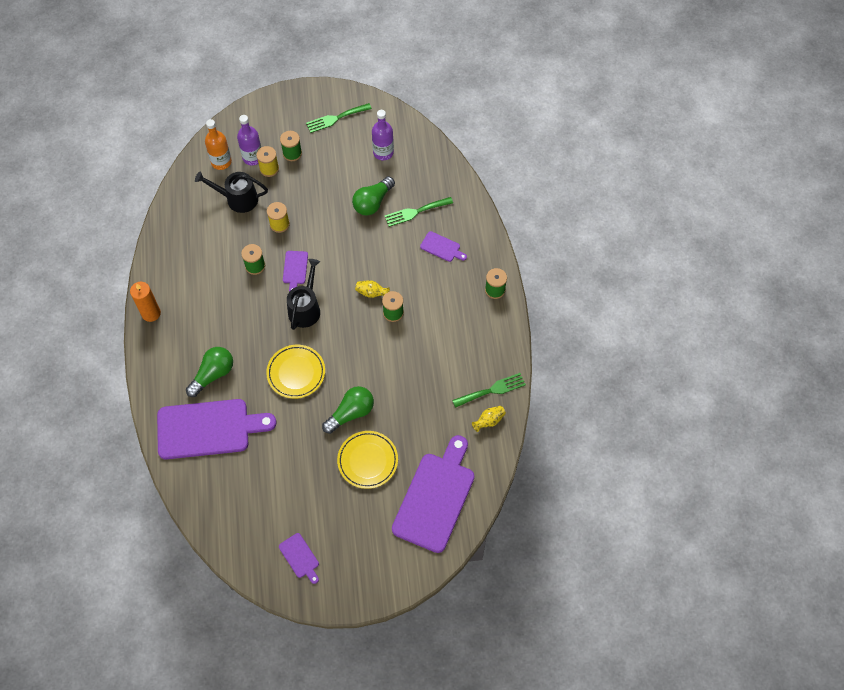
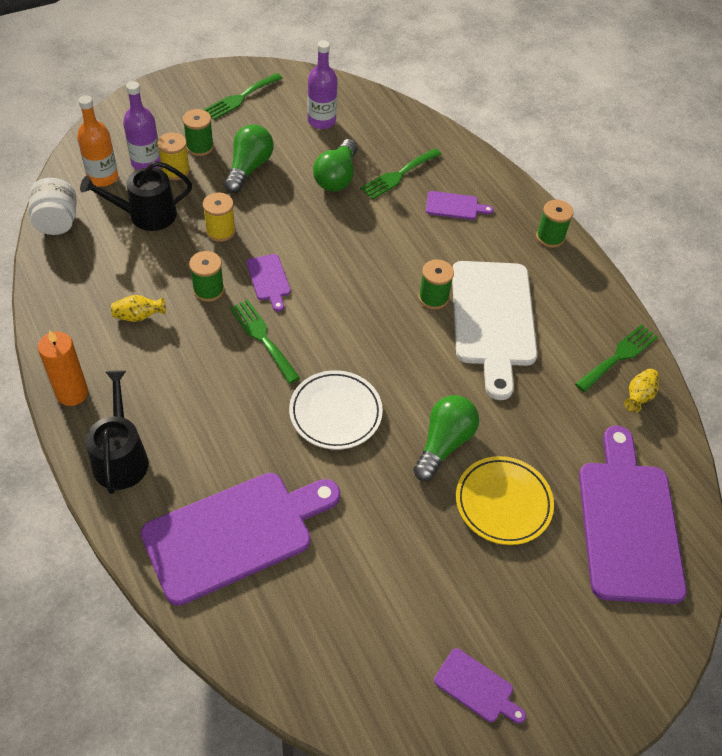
camera: 25 degrees left, 10 degrees down
(181, 189) = (57, 222): none -> white jar
(213, 374) = (208, 451): green light bulb -> green light bulb (249, 168)
(274, 309) = (262, 338): none -> green fork
(296, 373) = (335, 413): yellow plate -> white plate
(305, 308) = (308, 324): black watering can -> black watering can (121, 457)
(371, 293) = (391, 281): yellow vase -> yellow vase (138, 316)
(424, 339) = (493, 319): none -> white cutting board

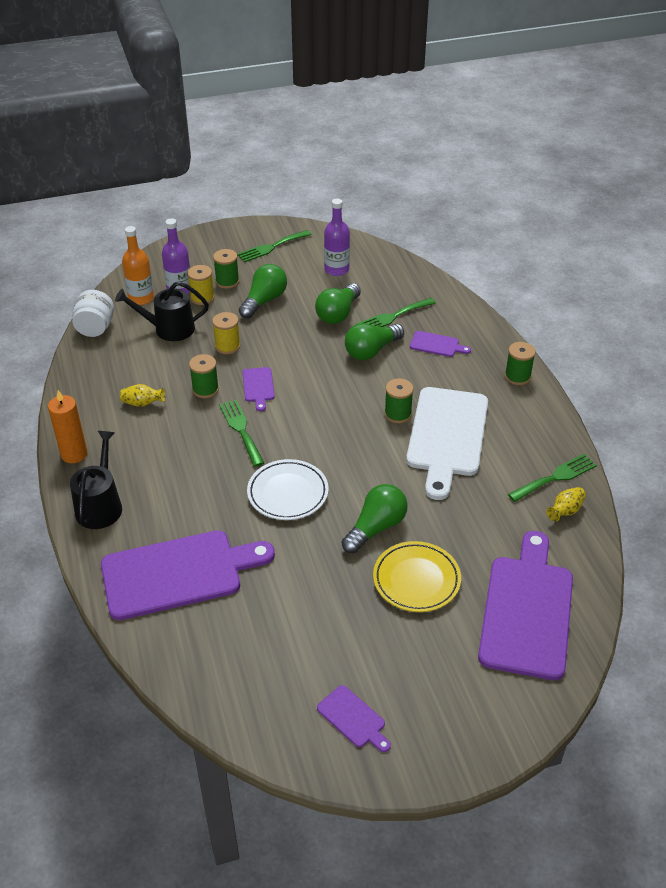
camera: 15 degrees right, 10 degrees down
(385, 221) = (371, 351): none -> green light bulb

